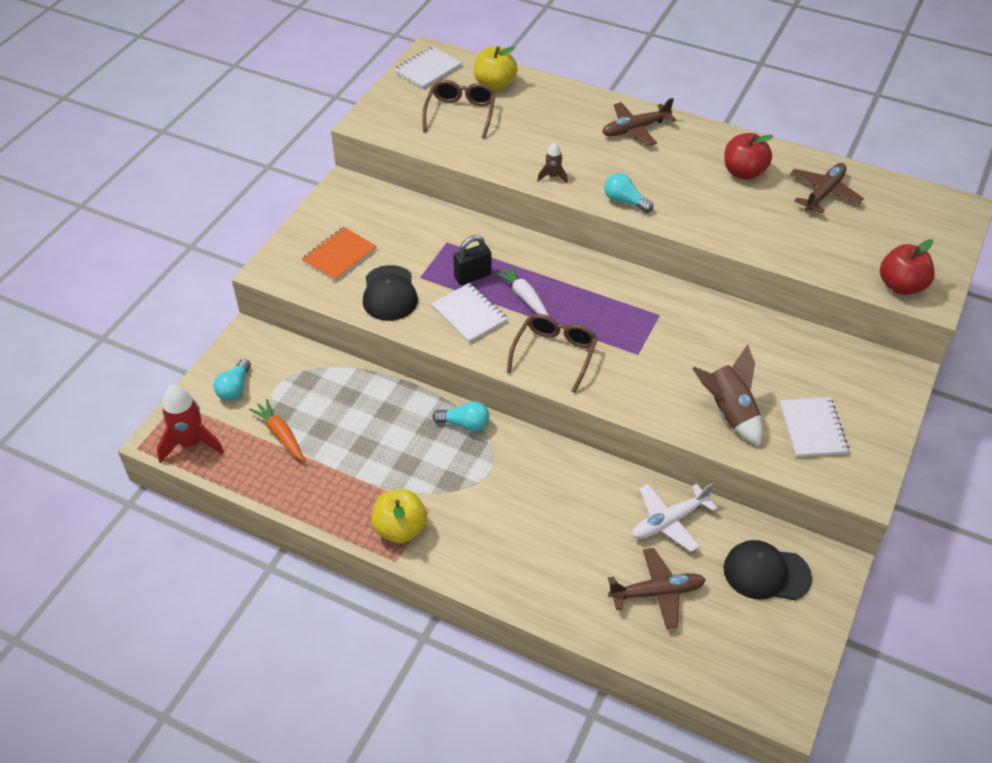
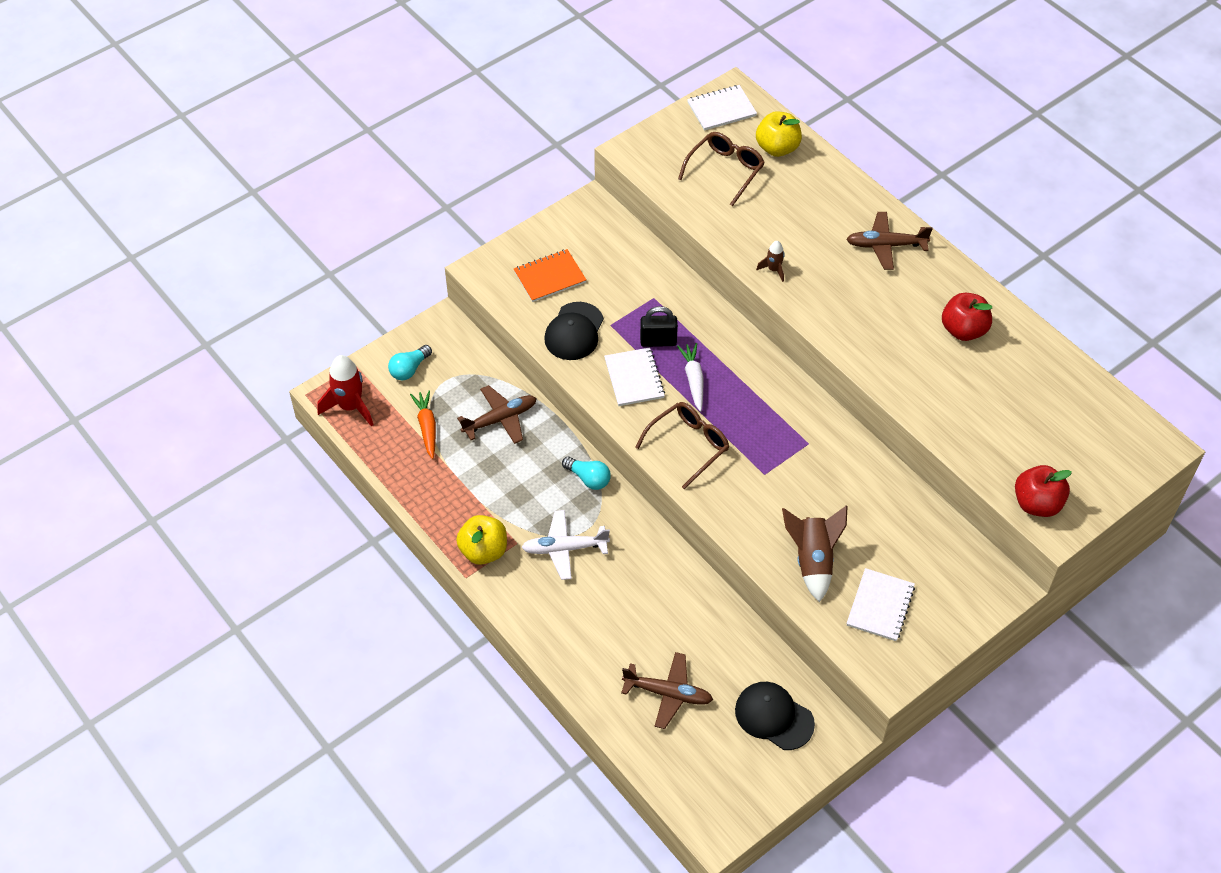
camera: 25 degrees right, 5 degrees up
(625, 201) = (826, 320): turquoise light bulb -> none
(669, 521) = (716, 637): white plane -> white plane (564, 548)
(824, 193) = (1029, 380): brown plane -> brown plane (500, 419)

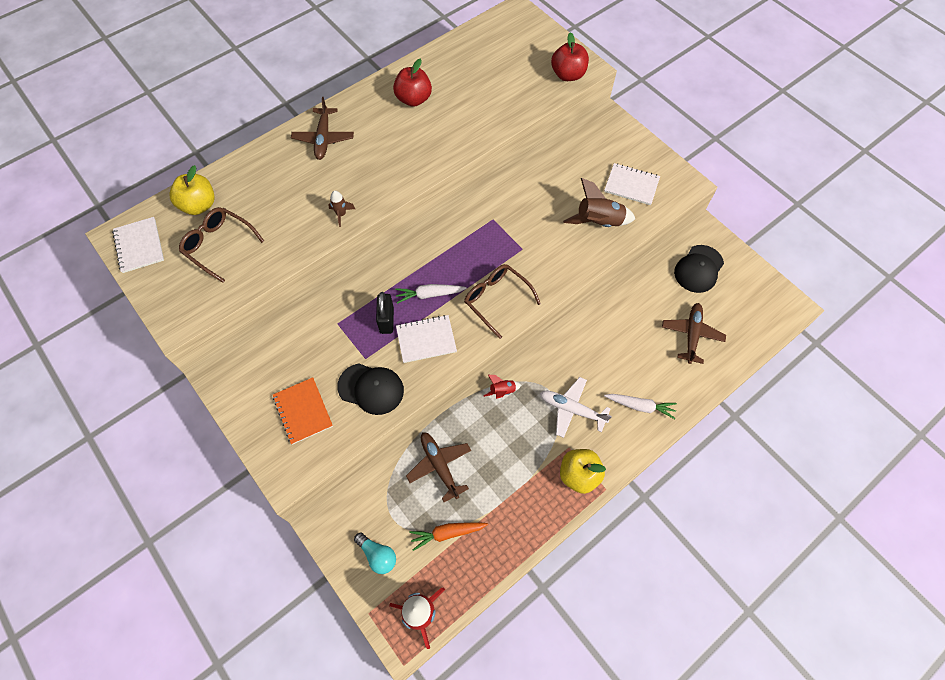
camera: 90 degrees left, 10 degrees up
(564, 548) = (571, 409): white plane -> white plane turned 120 degrees clockwise
(567, 622) = (640, 406): none -> white carrot
(588, 478) = (502, 391): turquoise light bulb -> red rocket

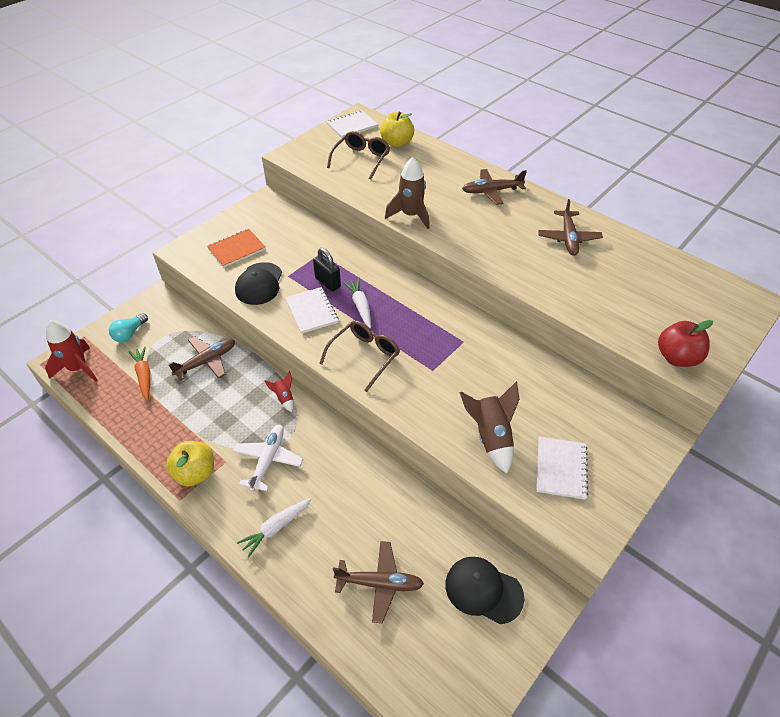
camera: 80 degrees right, 15 degrees down
(341, 214) = (410, 215): brown rocket -> brown rocket, size x1.92
(386, 320) = (328, 282): black padlock -> black padlock turned 60 degrees clockwise
(413, 99) = (568, 238): red apple -> brown plane
(640, 406) = (276, 528): white carrot -> white carrot turned 45 degrees clockwise

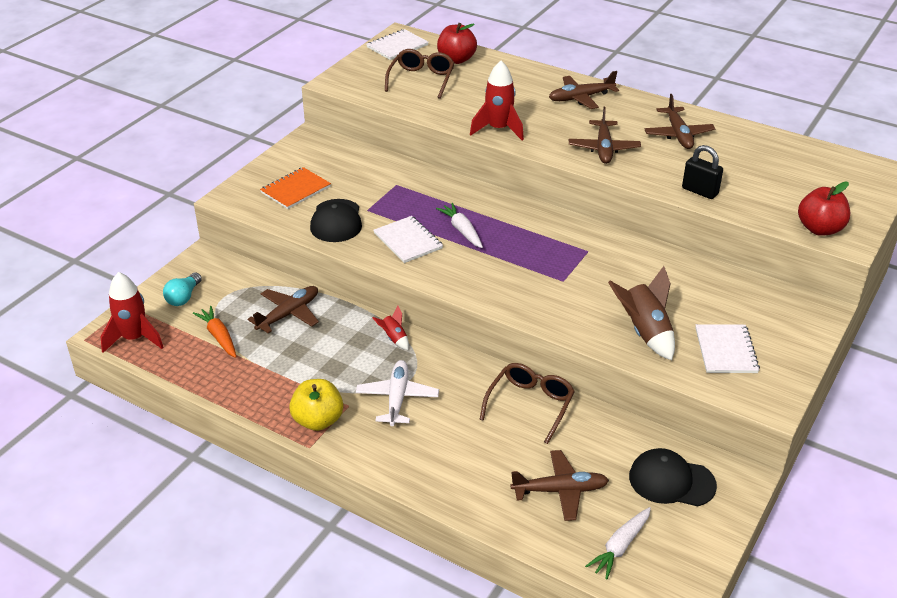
camera: 10 degrees left, 10 degrees down
(276, 528) = (429, 458): white carrot -> white carrot (620, 547)
(328, 282) = (416, 212): black padlock -> black padlock (700, 191)
(364, 356) = (483, 276): brown glasses -> brown glasses (530, 405)
(397, 143) = (456, 59): yellow apple -> red apple
(410, 215) = (498, 129): brown rocket -> red rocket
(497, 245) = (603, 148): none -> brown plane

